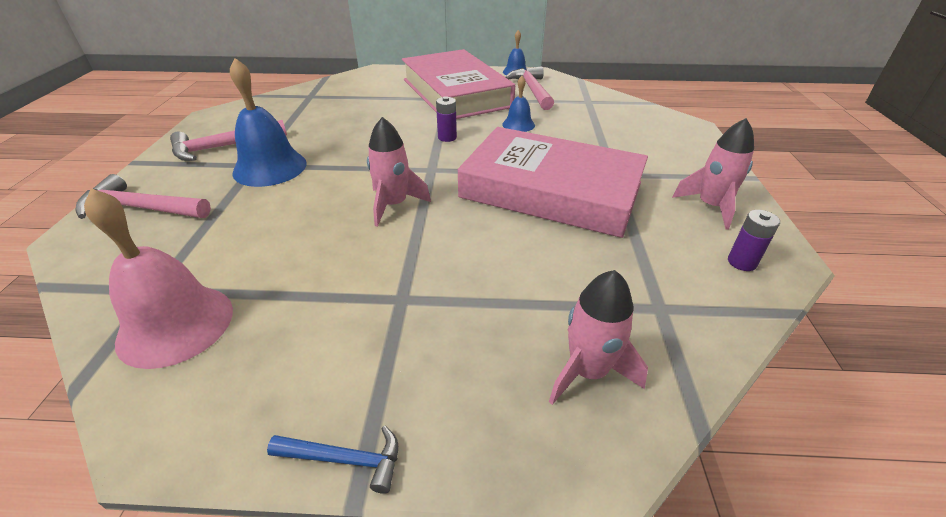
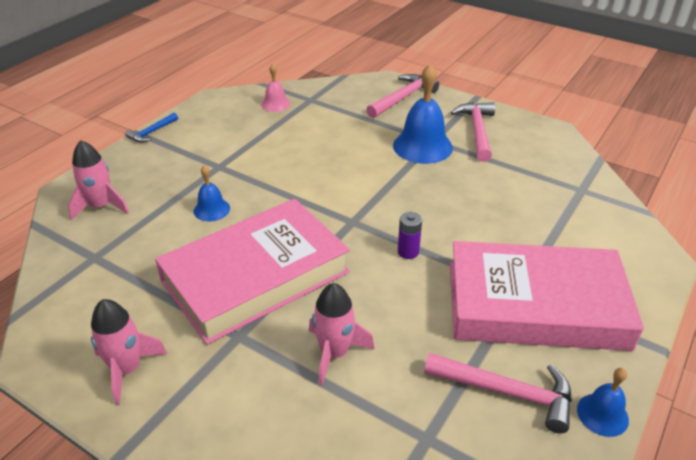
camera: 120 degrees right, 0 degrees up
(176, 324) = (275, 104): pink bell -> pink bell, size x0.54
(394, 205) = (315, 188): pink rocket -> pink rocket (334, 353)
(518, 125) = (400, 319): blue bell -> blue bell (211, 209)
(741, 262) = (66, 329): purple battery -> none

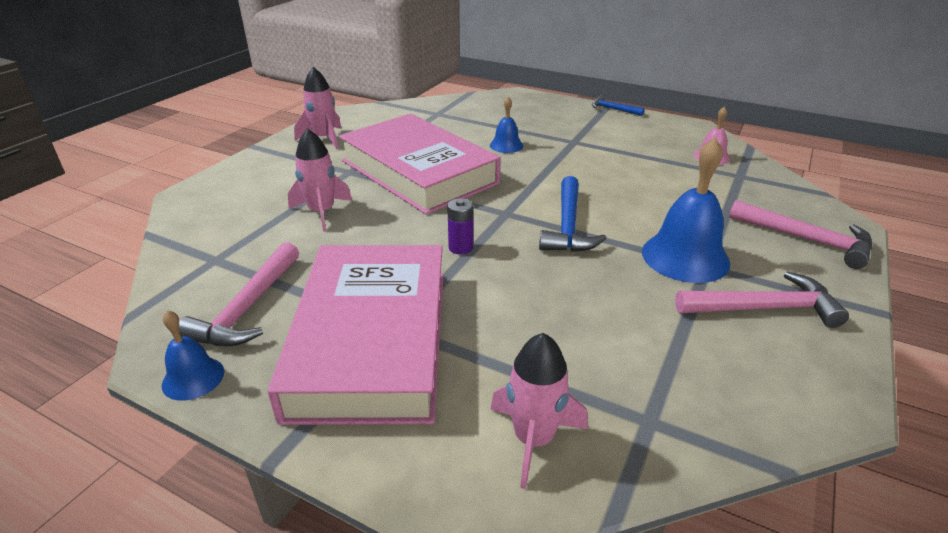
camera: 85 degrees right, 5 degrees down
(101, 206) = (498, 107): pink rocket -> pink rocket (533, 439)
(377, 190) = (568, 226): none -> blue hammer

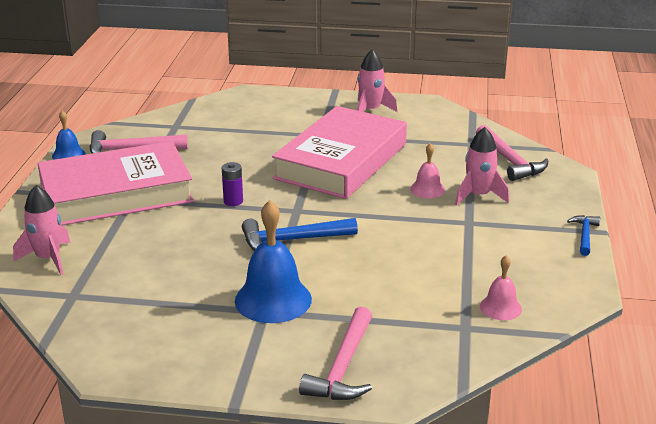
camera: 70 degrees right, 5 degrees down
(322, 212) = (251, 141): pink rocket -> pink rocket (478, 196)
(506, 145) = (427, 189): blue bell -> pink bell
(763, 308) = (213, 340): pink hammer -> pink hammer (509, 161)

